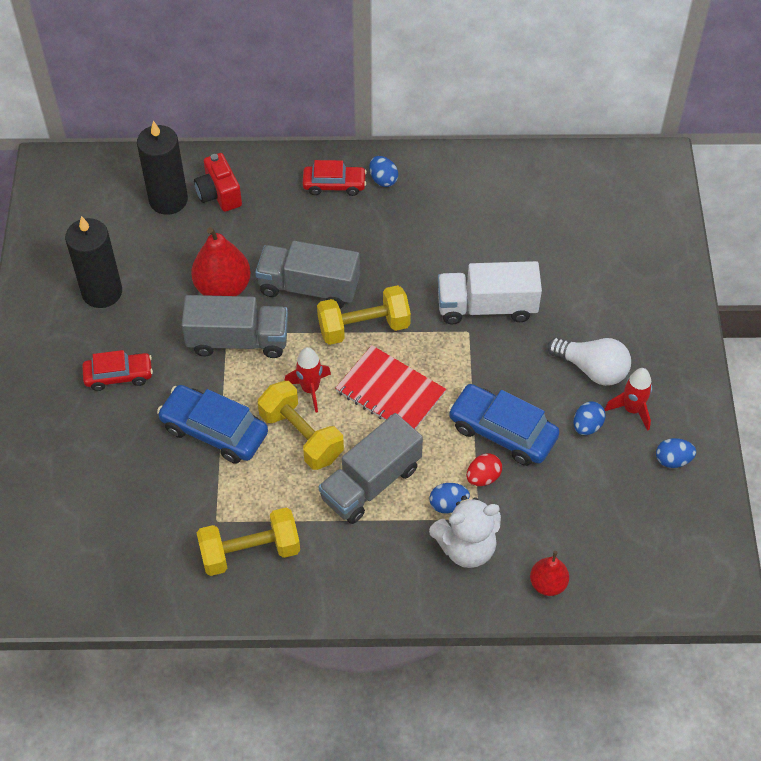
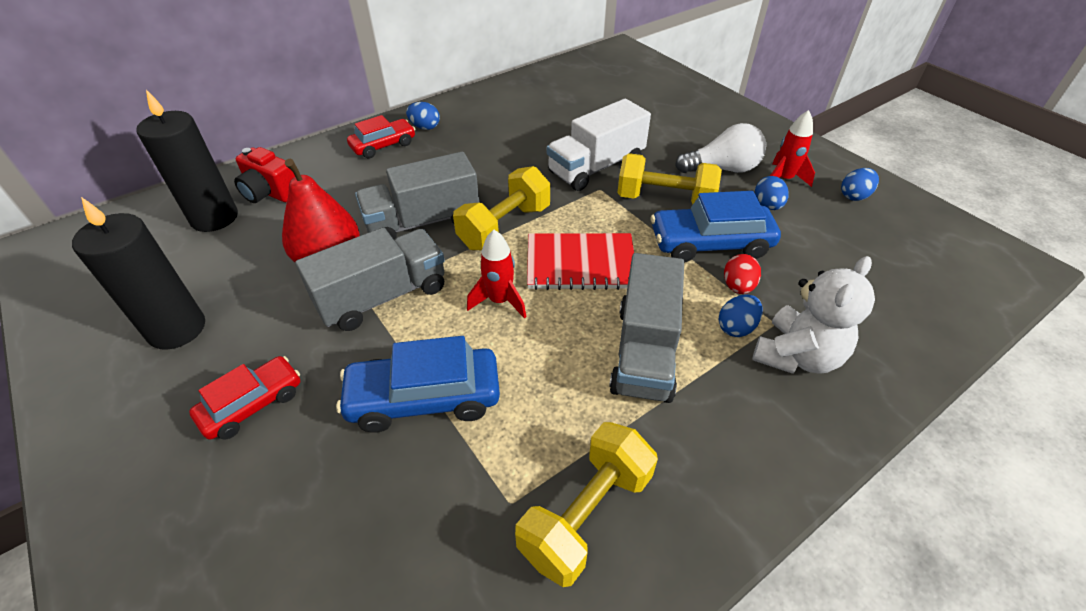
camera: 35 degrees left, 10 degrees down
(301, 436) = (530, 348): yellow dumbbell -> yellow dumbbell (664, 200)
(548, 584) = (900, 342): red pear -> none

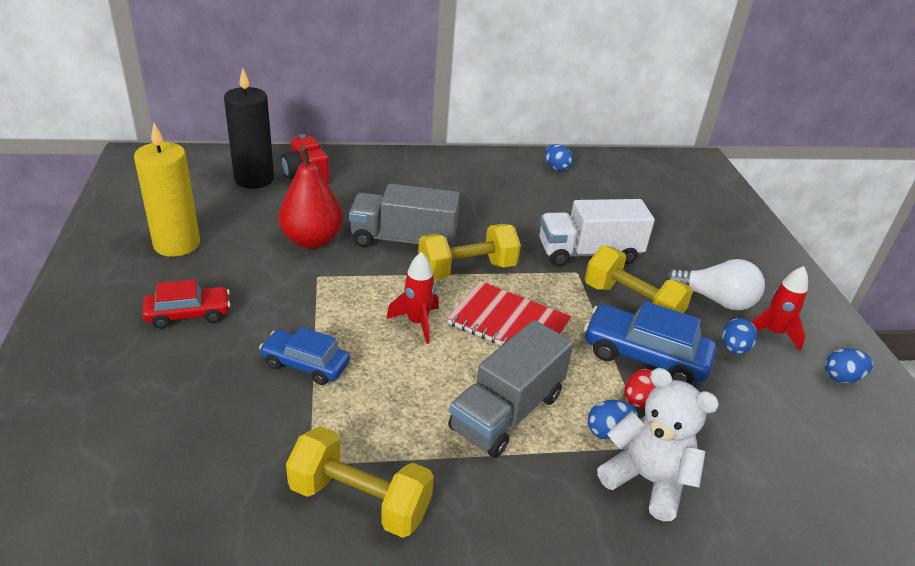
camera: 25 degrees right, 10 degrees down
(177, 329) = (177, 244): black candle -> yellow candle
(383, 145) = (417, 171): red car -> none
(383, 297) = (330, 282): grey truck -> none
(424, 398) = (305, 364): blue car -> blue car, size x0.65
(425, 127) = (463, 168): blue egg -> blue egg (556, 168)
(586, 514) = (360, 500): yellow dumbbell -> yellow dumbbell turned 45 degrees clockwise
(797, 356) = (647, 480): white teddy bear -> white teddy bear turned 120 degrees counterclockwise

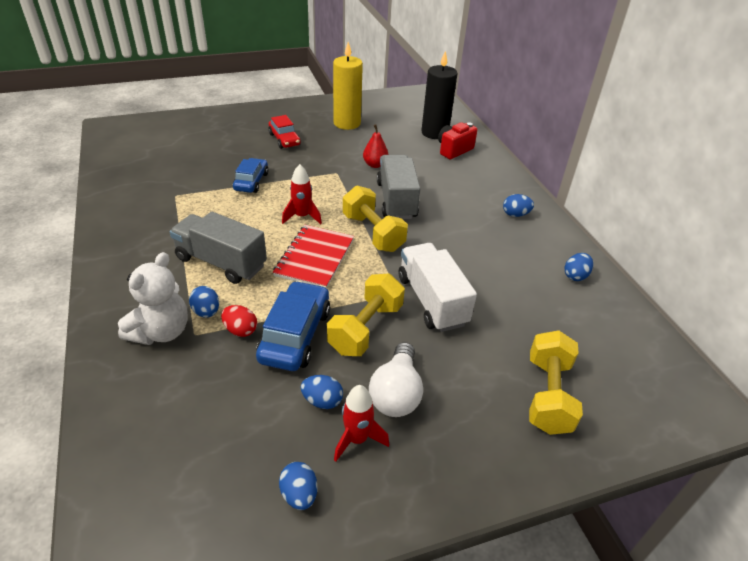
camera: 80 degrees right, 5 degrees up
(312, 240) = (375, 165): red pear -> red pear, size x0.59
(360, 500) = (149, 214): yellow dumbbell -> yellow dumbbell (548, 395)
(454, 171) = (515, 214): none -> blue egg

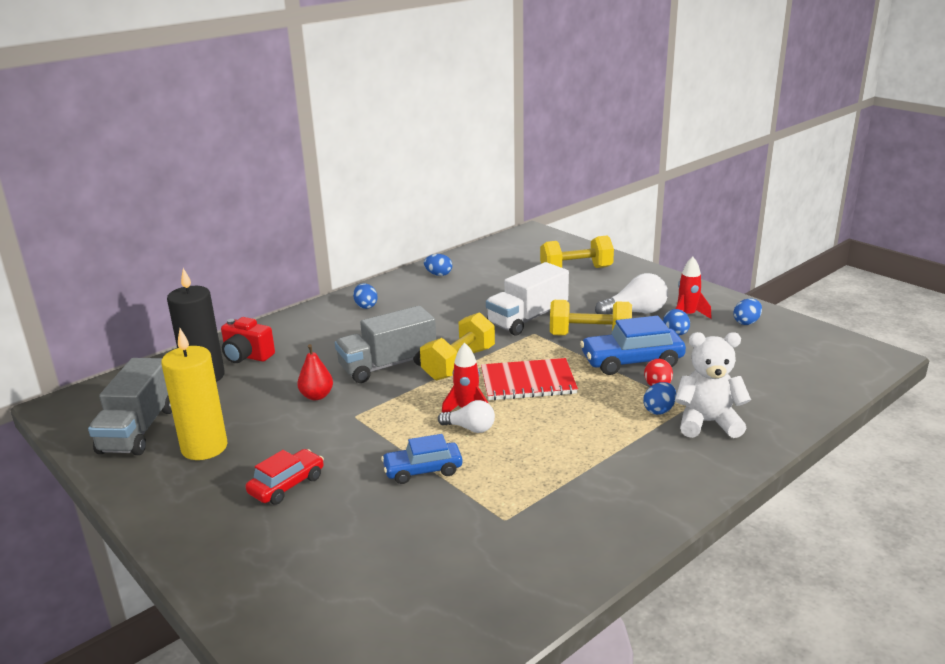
camera: 110 degrees left, 15 degrees down
(221, 262) = (589, 430): grey truck -> grey truck (138, 430)
(277, 211) = (470, 428): none -> white light bulb

